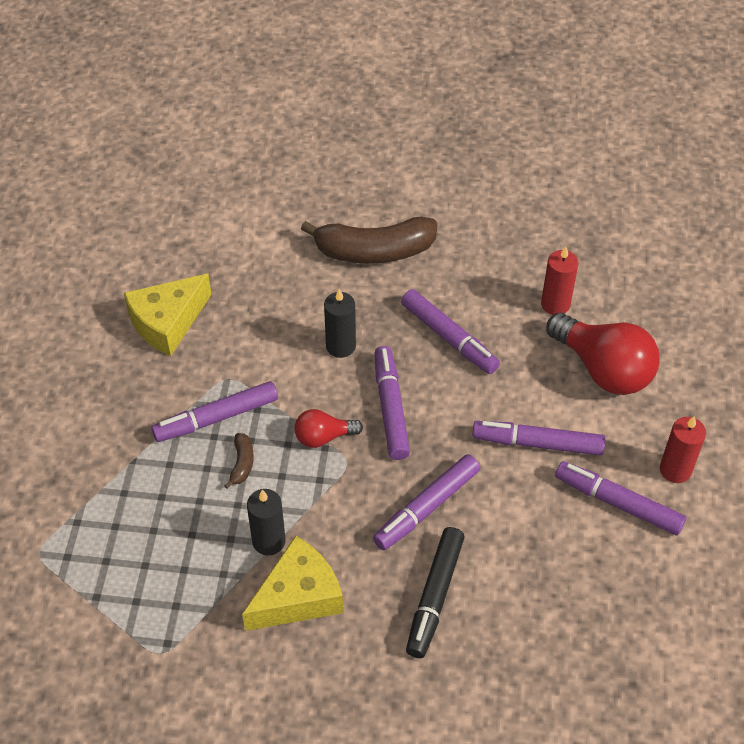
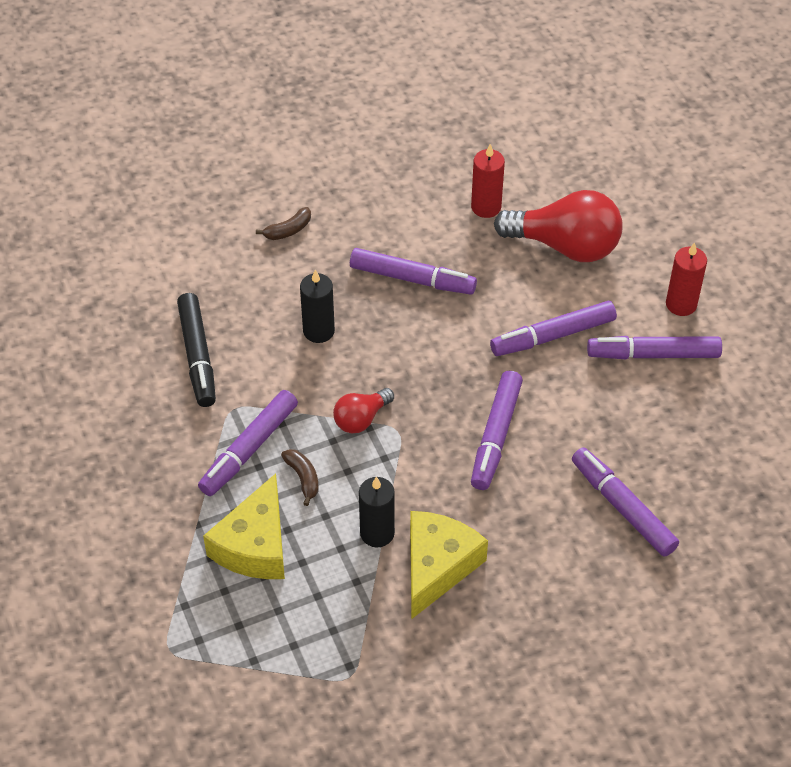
camera: 30 degrees left, 0 degrees up
(167, 322) = (136, 384): yellow cheese -> yellow cheese (255, 545)
(374, 251) = (288, 230): brown banana -> brown banana, size x0.42
(391, 408) = (403, 365): purple marker -> purple marker (623, 507)
(434, 596) = (554, 507): black marker -> black marker (197, 356)

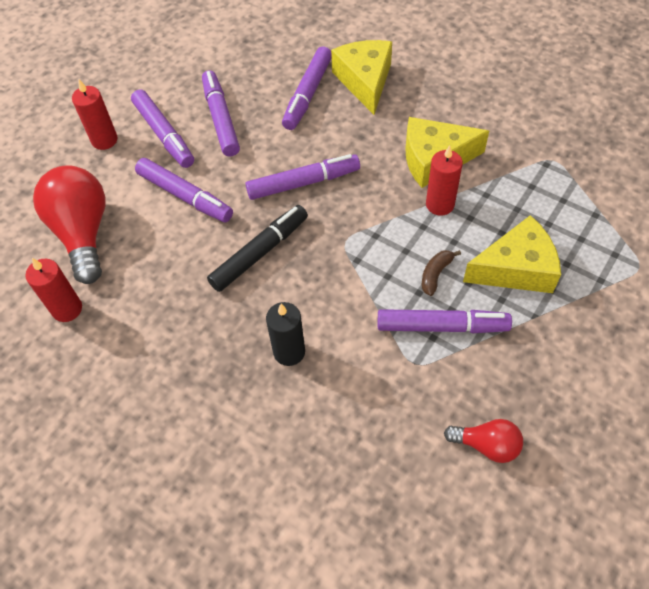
camera: 120 degrees left, 5 degrees up
(197, 356) = (385, 430): black marker -> black marker (260, 253)
(288, 230) = (187, 453): brown banana -> none
(361, 419) = (353, 269): red light bulb -> red light bulb (486, 445)
(377, 533) = (440, 204): black candle -> red candle
(412, 279) = (185, 317): purple marker -> purple marker (221, 119)
(604, 573) = (365, 81): none -> yellow cheese

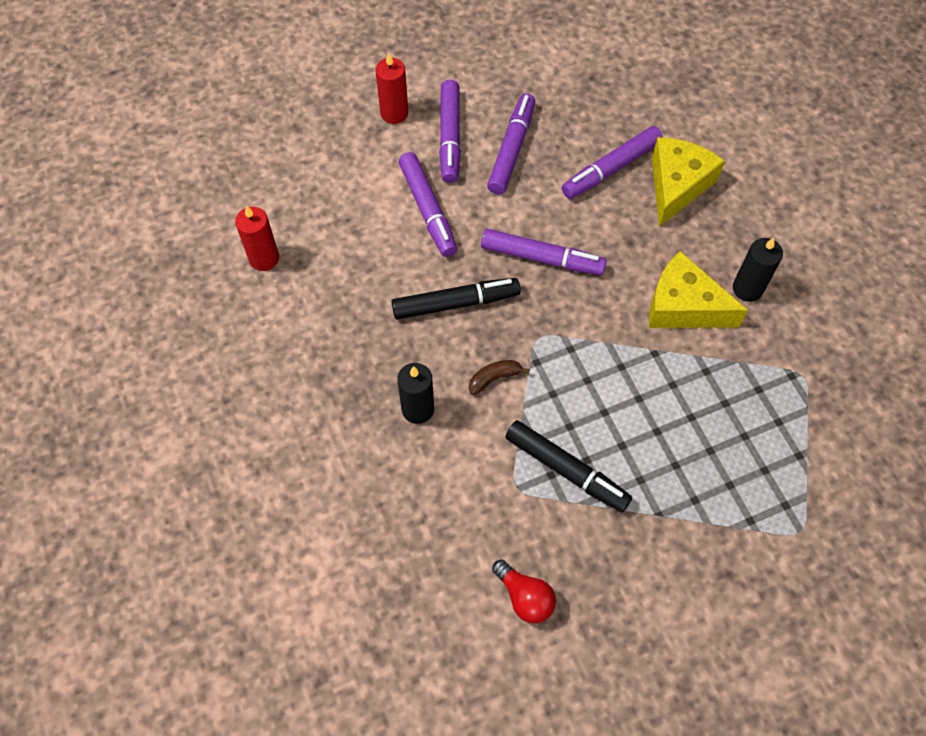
camera: 30 degrees right, 5 degrees up
(83, 233) = (320, 195): red light bulb -> none
(435, 274) = (597, 419): brown banana -> brown banana (494, 378)
(440, 204) = (653, 354): red candle -> none
(442, 326) = (566, 470): purple marker -> black marker
(469, 123) = (747, 289): none -> black candle
(516, 268) = (677, 459): yellow cheese -> none

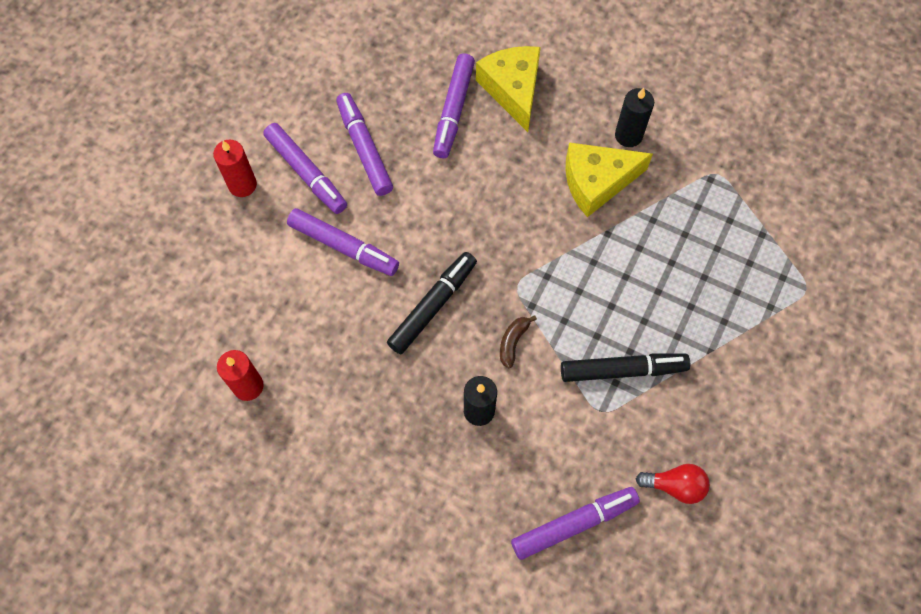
camera: 40 degrees left, 5 degrees up
(542, 258) = (465, 221): purple marker -> purple marker (574, 524)

